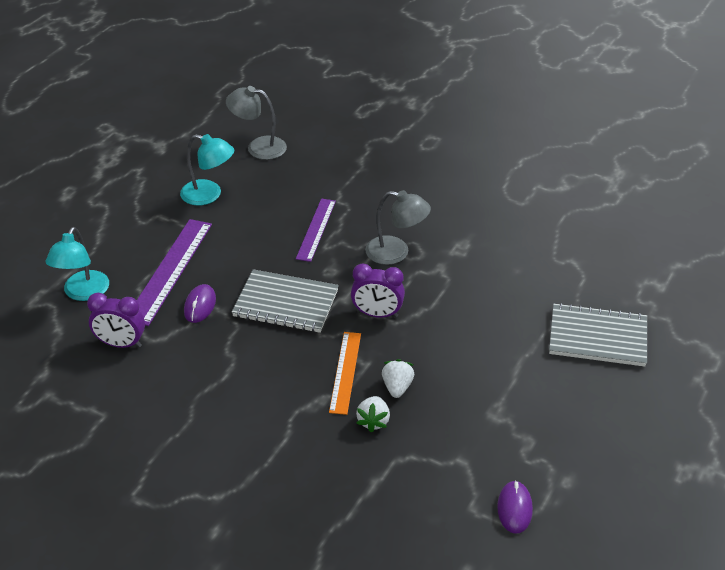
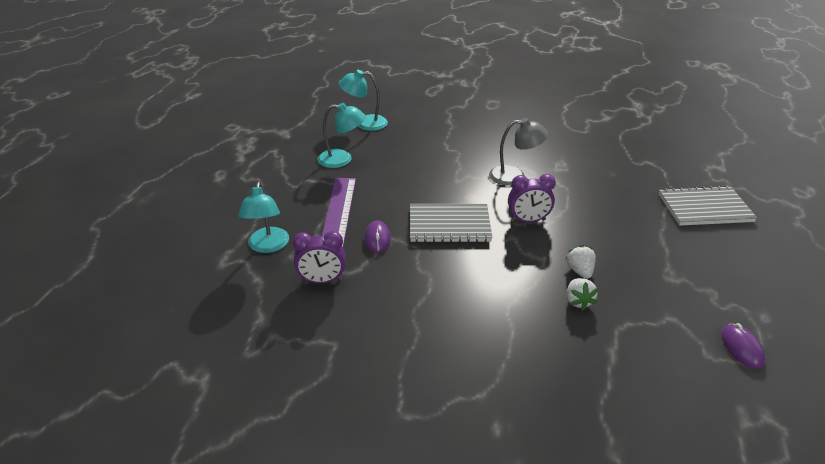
camera: 15 degrees left, 5 degrees down
(258, 147) = (365, 123): grey lamp -> turquoise lamp
(316, 229) = (442, 170): purple ruler -> none
(345, 372) = (530, 267): orange ruler -> none

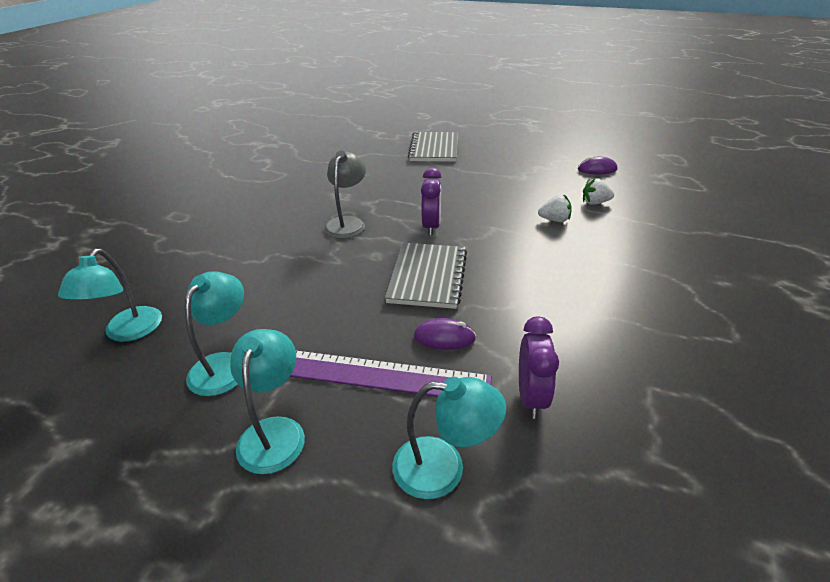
camera: 80 degrees left, 0 degrees up
(293, 186) = (274, 431): none -> turquoise lamp
(580, 271) = (513, 213): white strawberry -> white strawberry (595, 203)

